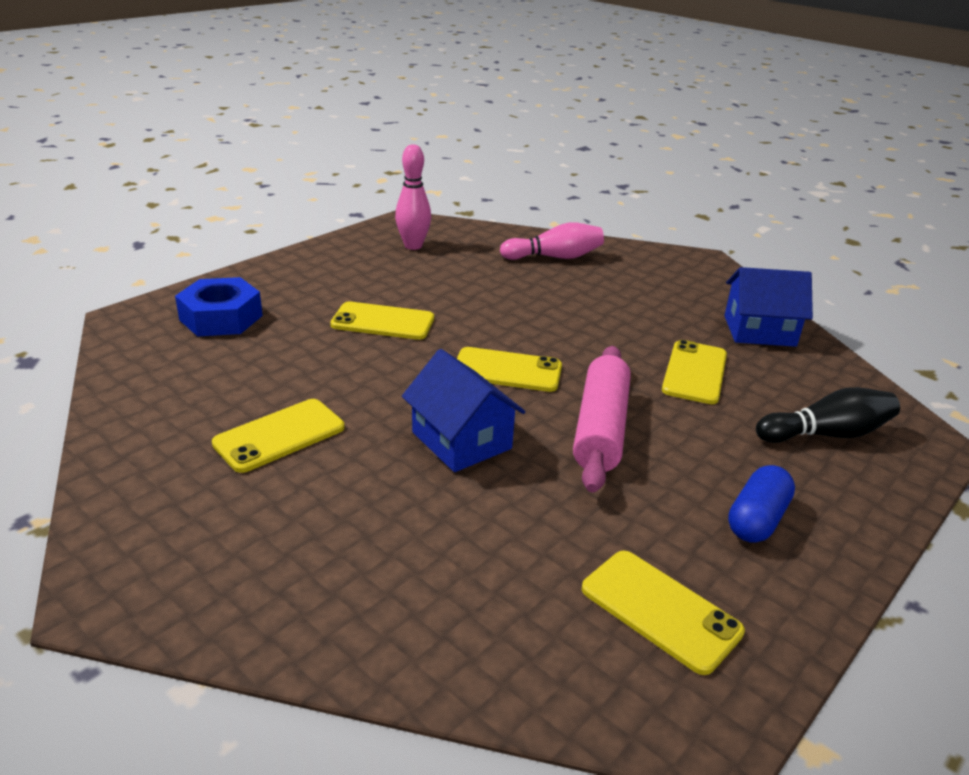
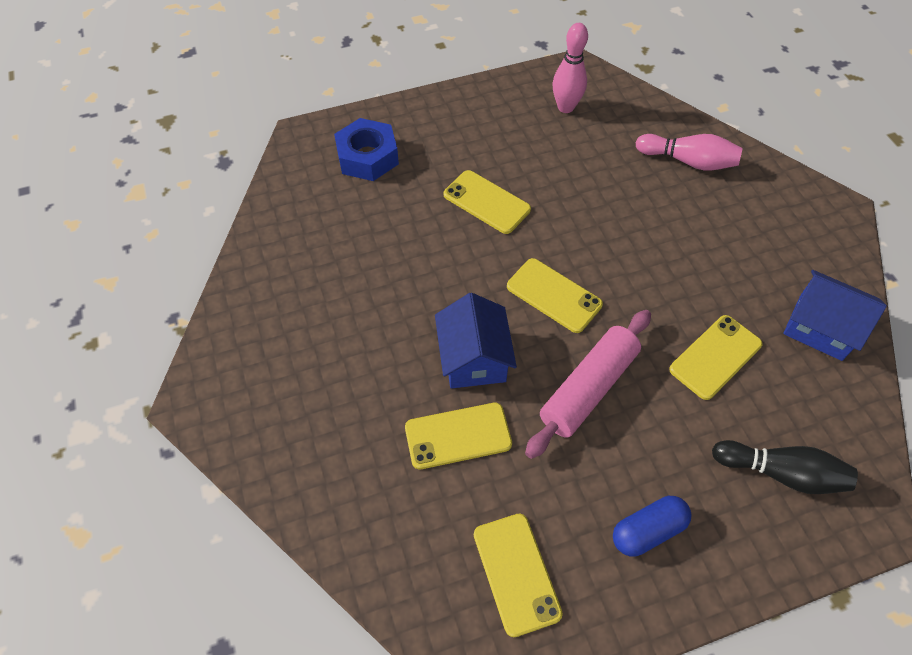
camera: 30 degrees right, 25 degrees up
(279, 435) = (351, 303): yellow phone -> yellow phone (458, 435)

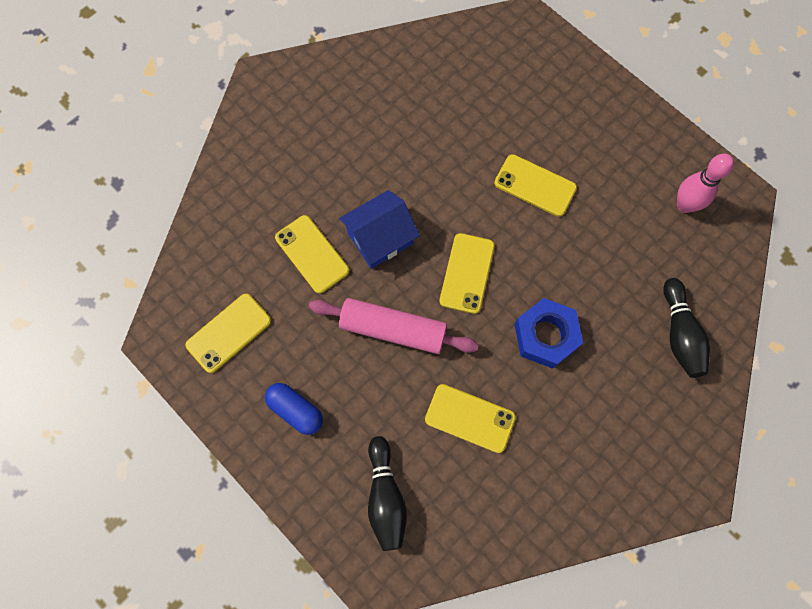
camera: 65 degrees right, 15 degrees up
(367, 157) = (532, 76): blue nut -> blue nut (545, 336)
(486, 202) = (535, 185): yellow phone -> yellow phone turned 75 degrees counterclockwise
(688, 161) = (679, 334): pink bowling pin -> black bowling pin
(820, 327) = (544, 499): blue house -> none

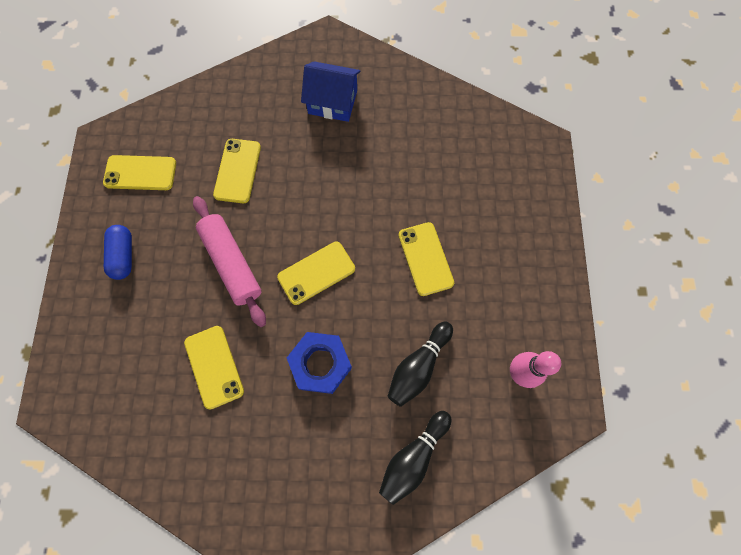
camera: 45 degrees right, 0 degrees up
(380, 238) = (288, 199): blue house -> blue house (332, 102)
(385, 497) = (112, 361): black bowling pin -> black bowling pin (418, 366)

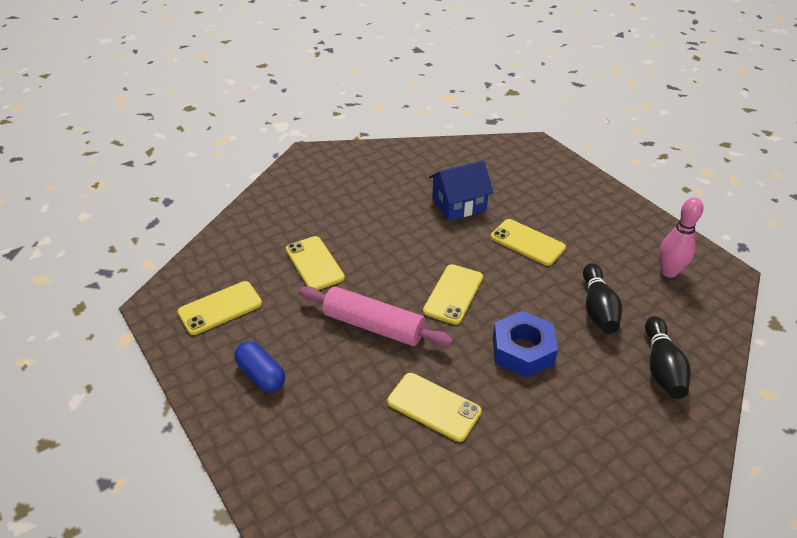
camera: 35 degrees left, 30 degrees down
(332, 102) = (352, 187): blue house -> blue house (459, 204)

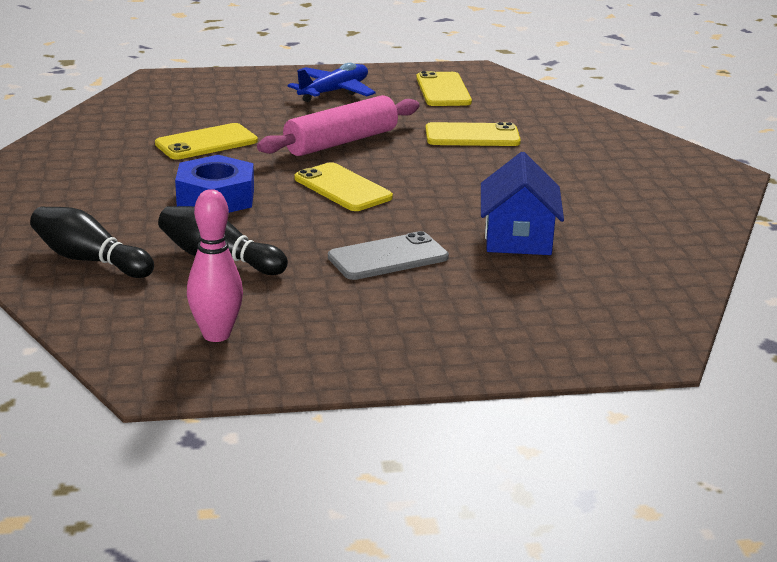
camera: 115 degrees right, 15 degrees down
(261, 375) = (334, 92): blue capsule -> blue plane
(527, 242) = (388, 257): yellow phone -> grey phone

